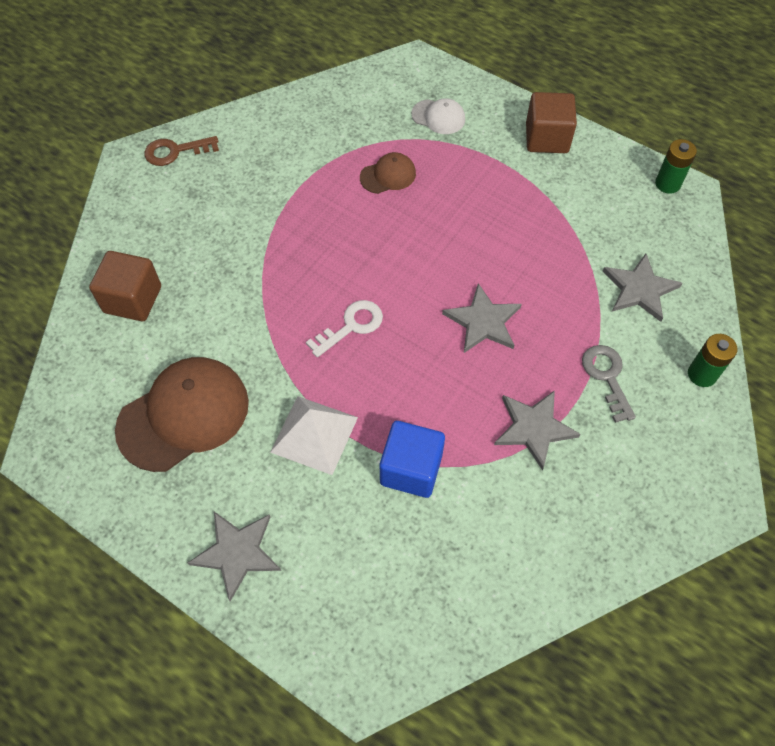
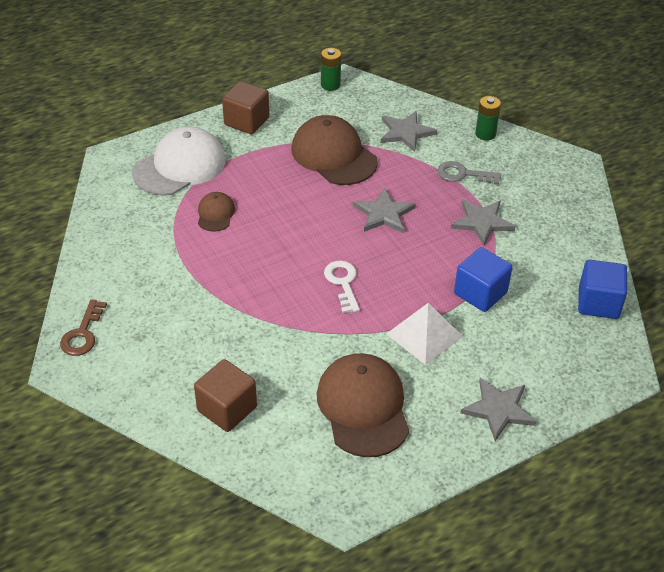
camera: 65 degrees left, 15 degrees down
(438, 117) = (180, 166): white cap -> white cap, size x2.02
(469, 614) = (598, 303): none -> blue cube
(548, 236) = (334, 155): none -> brown cap

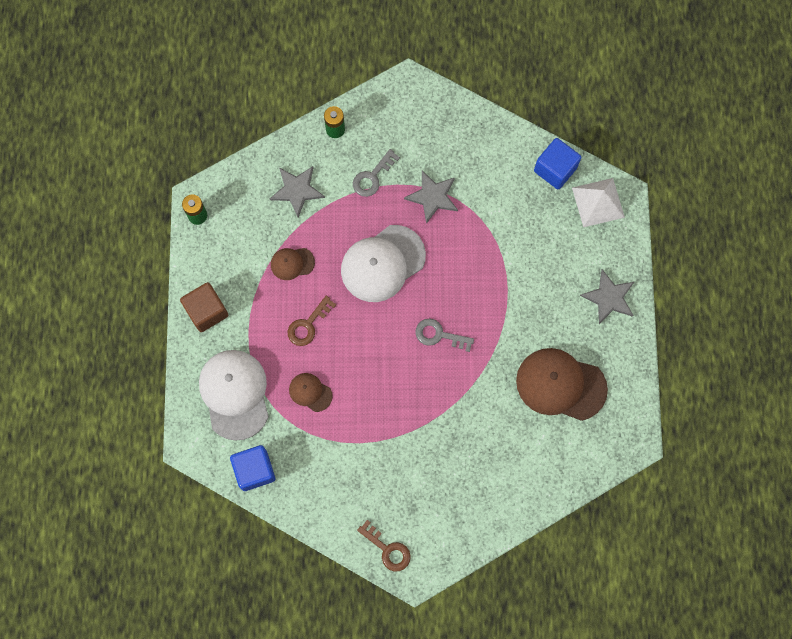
camera: 60 degrees left, 30 degrees up
(227, 409) = (514, 477): brown cube -> none
(282, 187) = (308, 324): none -> brown key
(334, 155) = (292, 263): brown cap -> brown cap, size x0.50
(343, 283) = (439, 335): white key -> grey key
(383, 214) = (382, 263): grey star -> white cap
(424, 335) = (520, 307): white pyramid -> white pyramid (598, 202)
(480, 293) = (502, 244): blue cube -> blue cube (254, 470)

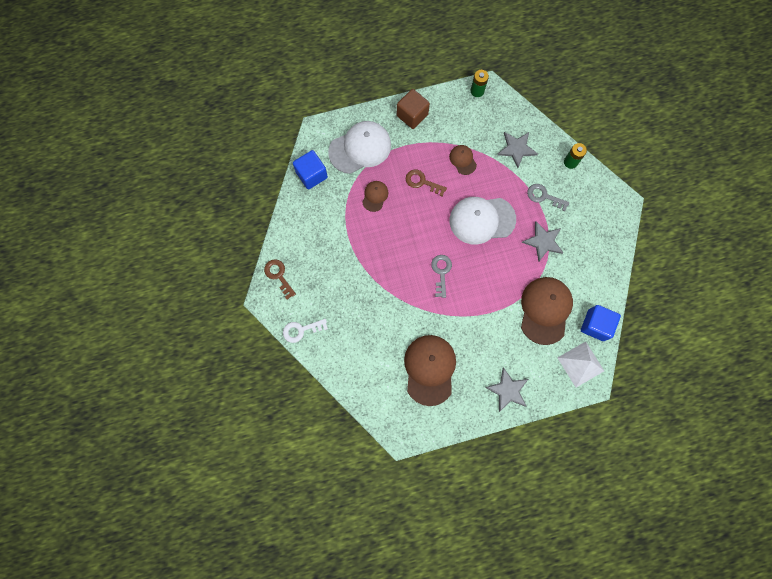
camera: 75 degrees right, 0 degrees up
(382, 263) = (482, 220): white cap -> white cap turned 45 degrees counterclockwise
(387, 549) = (279, 276): brown key -> brown key turned 120 degrees clockwise
(469, 536) = (301, 330): none -> white key
(521, 222) = (545, 310): none -> brown cap

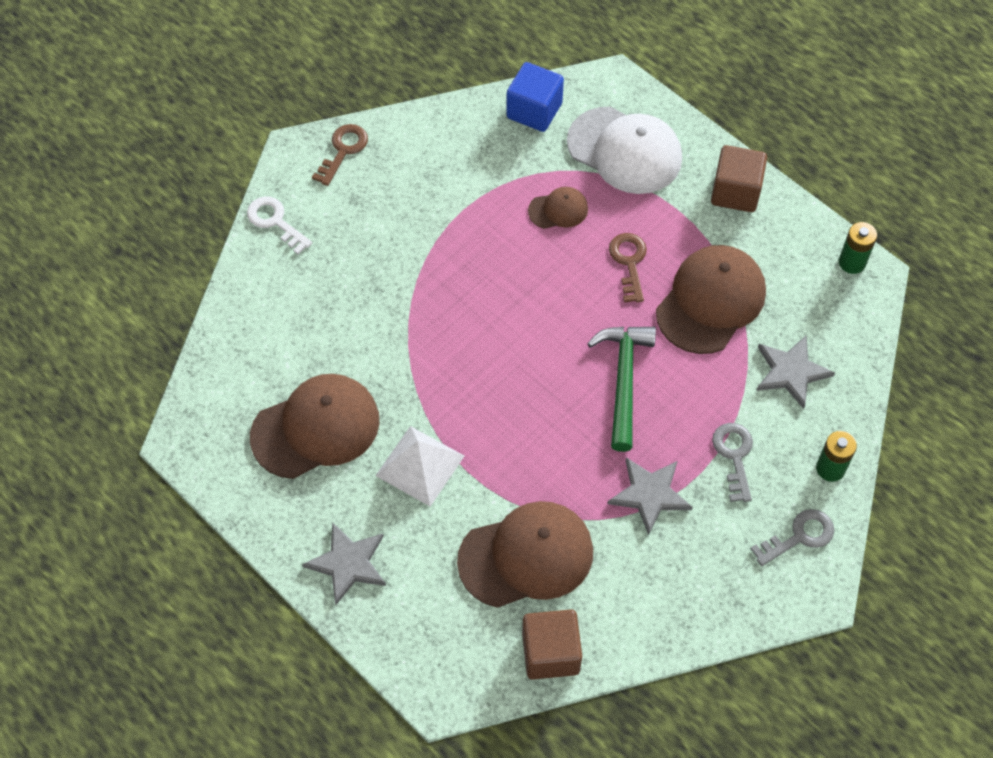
camera: 60 degrees right, 15 degrees down
(441, 272) = (491, 365): grey key -> grey key (799, 536)
(462, 160) = (710, 301): brown cap -> brown cap, size x2.02
(482, 220) = (623, 381): white cap -> green hammer
(580, 364) = (463, 661): white pyramid -> white pyramid (420, 465)
(595, 325) = (550, 653): blue cube -> brown cube

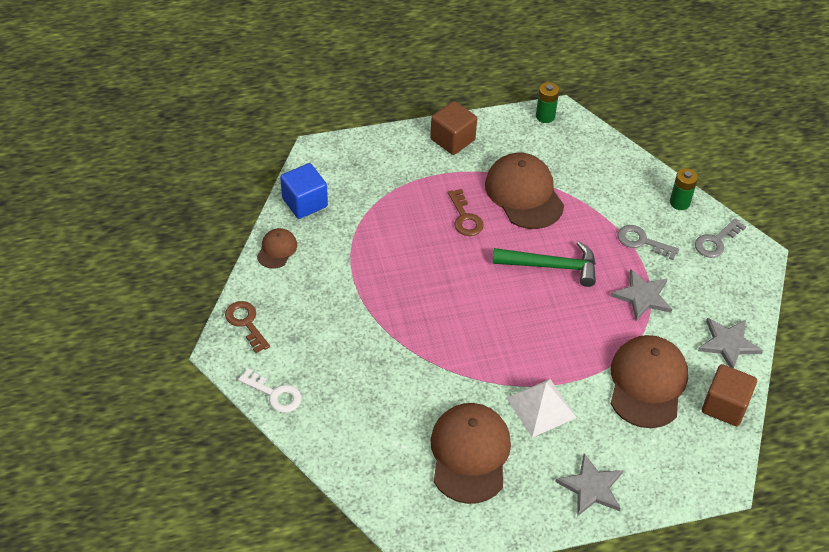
camera: 60 degrees left, 10 degrees down
(275, 222) = (274, 394): white key -> white key turned 135 degrees counterclockwise
(558, 210) = (395, 231): brown cap -> brown cap (277, 249)
(623, 381) = (551, 266): green hammer -> green hammer turned 150 degrees clockwise
(625, 150) = (376, 174): white cap -> none
(629, 263) = (465, 217): brown key -> brown key turned 135 degrees counterclockwise
(791, 372) = (601, 184): grey star -> grey star (728, 343)
(799, 536) = (716, 241): grey key -> grey key turned 135 degrees counterclockwise

